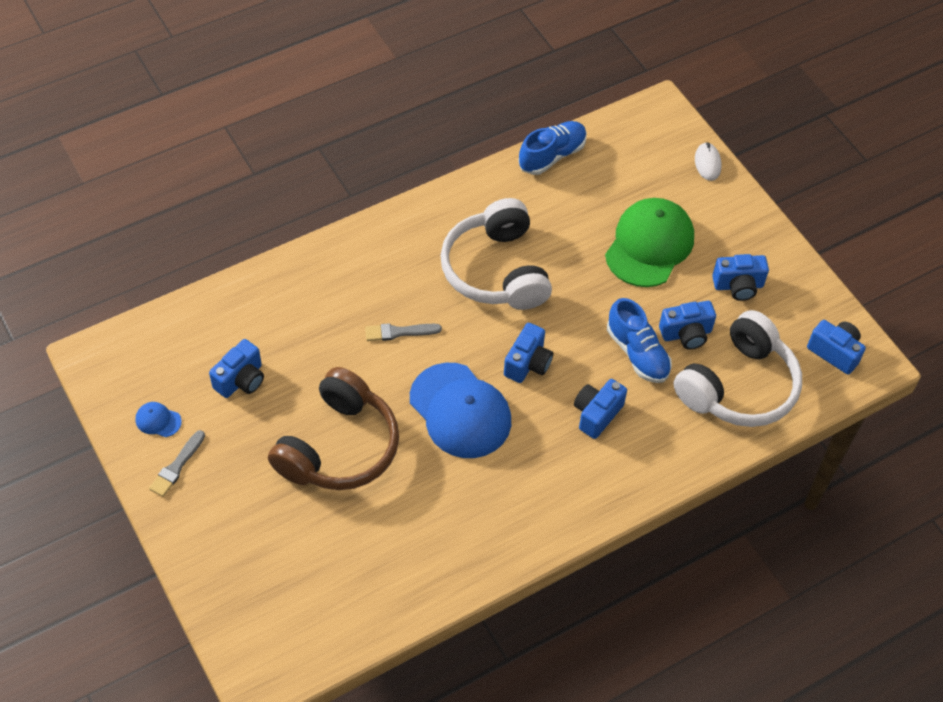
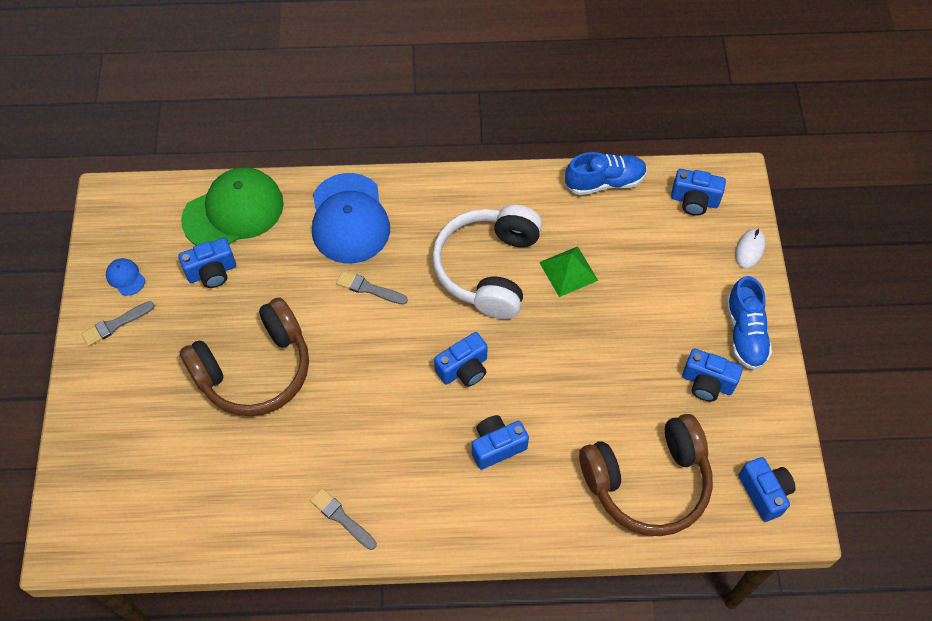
camera: 30 degrees right, 5 degrees up
(460, 411) = (377, 385): blue cap -> blue cap (349, 219)
(500, 534) = (341, 518): none -> grey brush
(567, 243) = (568, 271): none -> green pyramid
(637, 353) = (570, 405): blue shoe -> blue shoe (745, 333)
(649, 245) = (645, 305): green cap -> green cap (233, 211)
(686, 334) = (628, 407): blue camera -> blue camera (694, 201)
(739, 386) = (648, 482): white headphones -> brown headphones

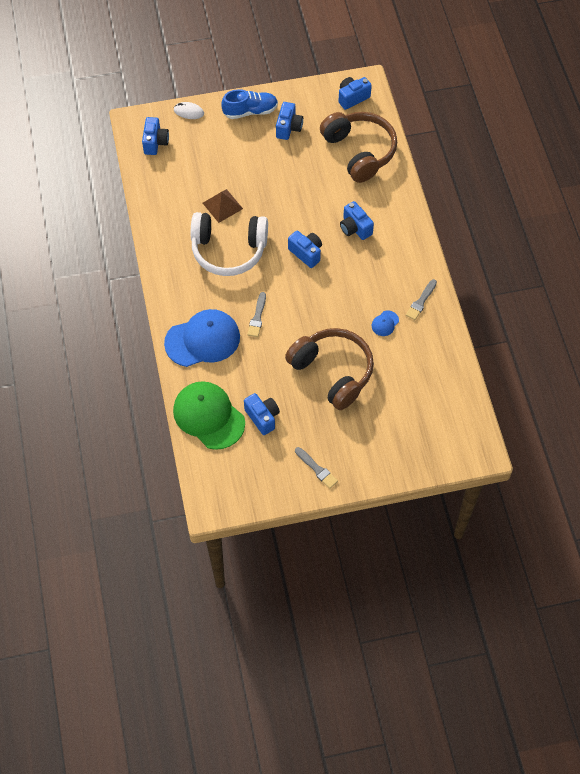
camera: 100 degrees left, 0 degrees up
(125, 277) = (277, 474): blue cap -> blue cap (385, 323)
(568, 271) = (222, 206): green pyramid -> brown pyramid
(604, 182) = (147, 193): blue shoe -> none

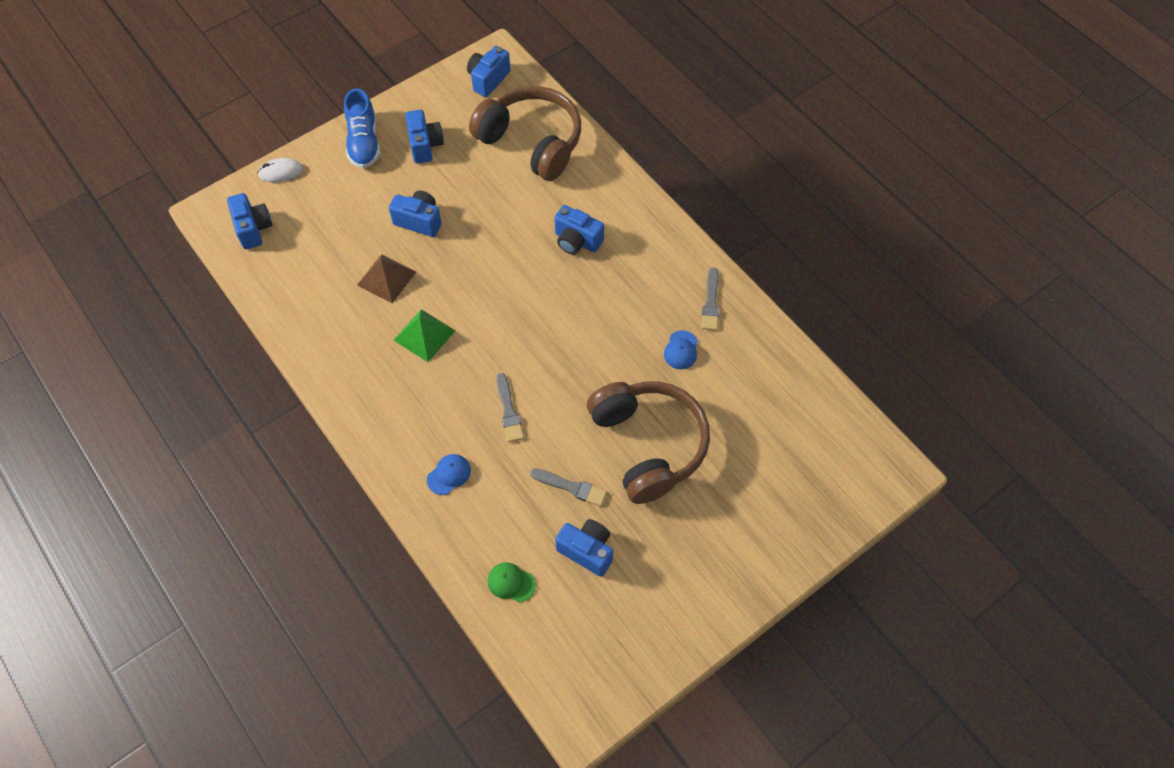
camera: 25 degrees left, 0 degrees up
(202, 340) = (449, 475): blue cap -> blue cap, size x0.41
(208, 416) = (511, 582): green cap -> green cap, size x0.41
(228, 250) = (424, 335): white headphones -> green pyramid
(250, 111) = (364, 142): blue shoe -> blue shoe turned 120 degrees clockwise
(306, 253) = (530, 298): blue camera -> blue camera (419, 221)
(317, 469) = (699, 592): grey brush -> grey brush (571, 487)
(333, 372) = (648, 445): brown headphones -> brown headphones turned 45 degrees clockwise

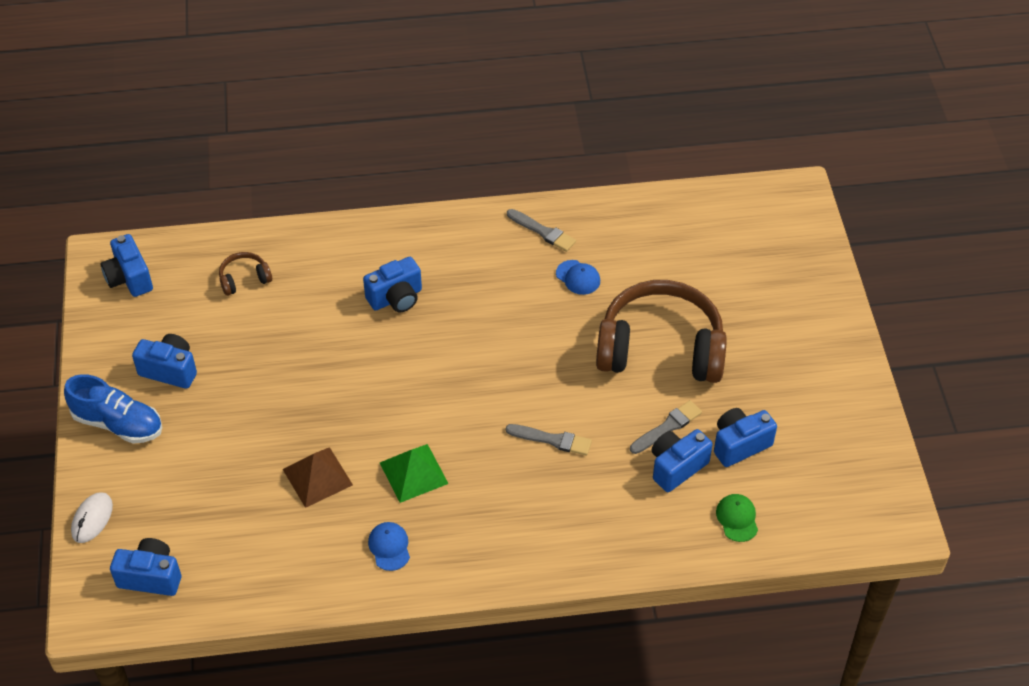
camera: 60 degrees left, 10 degrees down
(419, 221) = (266, 417): blue camera -> blue camera (676, 467)
(449, 475) = (590, 520): blue cap -> blue cap (389, 547)
(511, 582) = (737, 518): green cap -> green cap turned 120 degrees clockwise
(532, 142) = (244, 279): brown headphones -> brown headphones, size x0.41

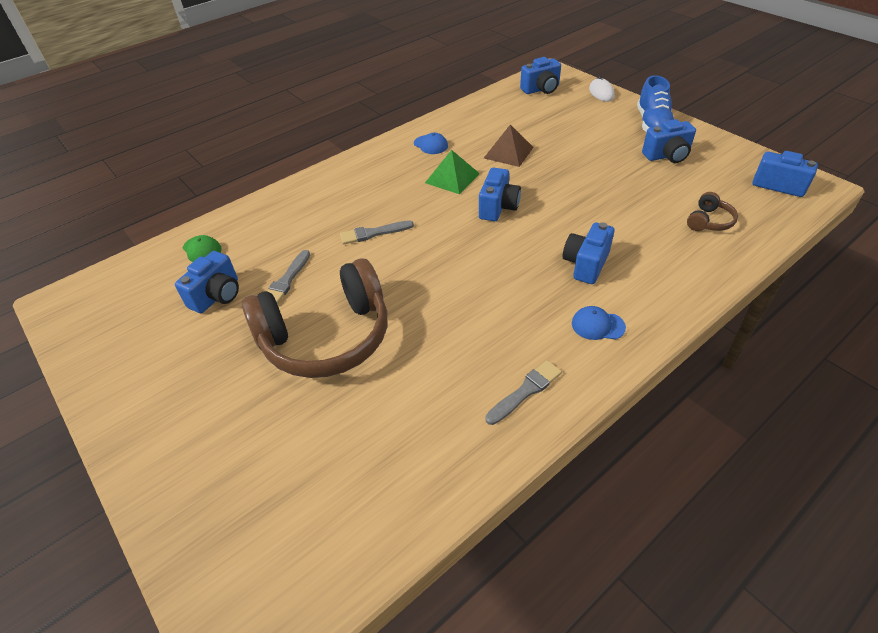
camera: 150 degrees right, 5 degrees down
(118, 423) = (652, 125): blue shoe -> blue shoe turned 75 degrees counterclockwise
(543, 231) = (525, 391): grey brush -> grey brush turned 135 degrees clockwise
(578, 277) = (450, 362): blue cap -> blue cap (597, 325)
(676, 467) = (265, 259): blue camera -> blue camera (498, 207)

